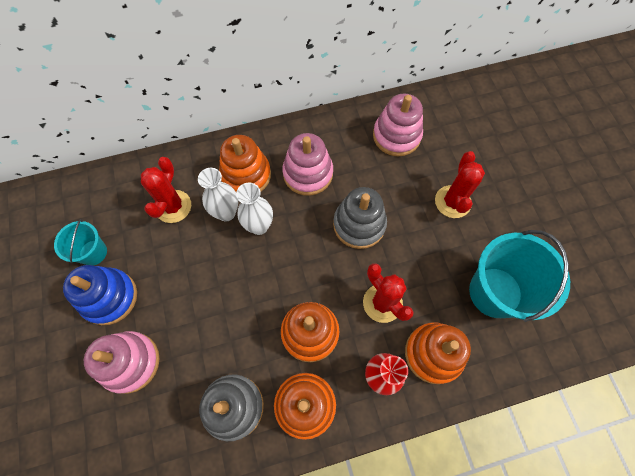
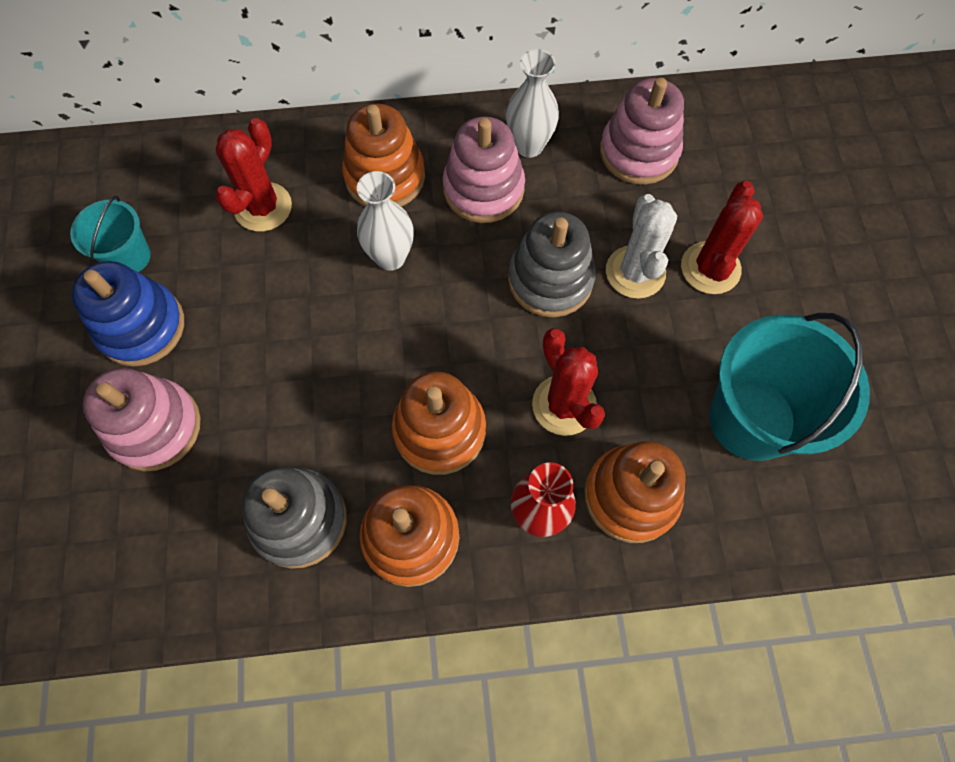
camera: 10 degrees right, 0 degrees up
(226, 213) = (343, 229): white vase -> white vase (529, 146)
(409, 211) = (635, 272): none -> white cactus

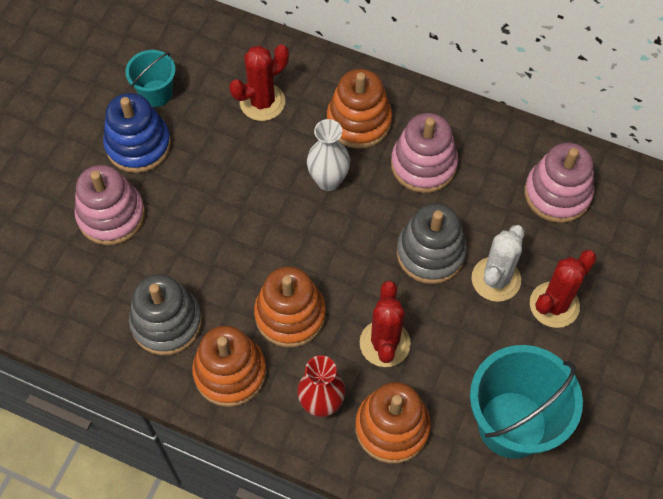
camera: 30 degrees right, 5 degrees down
(529, 146) = (477, 149): white vase -> none

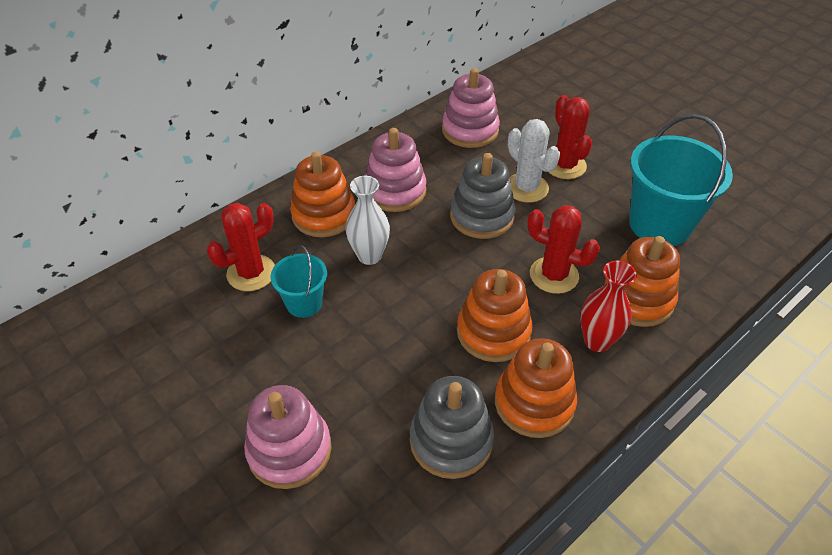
camera: 65 degrees left, 15 degrees down
(138, 145) = (220, 393): blue stacking toy -> none
(156, 93) = (170, 355): turquoise bucket -> turquoise bucket (304, 303)
(262, 102) = (251, 273): red cactus -> red cactus turned 60 degrees clockwise

